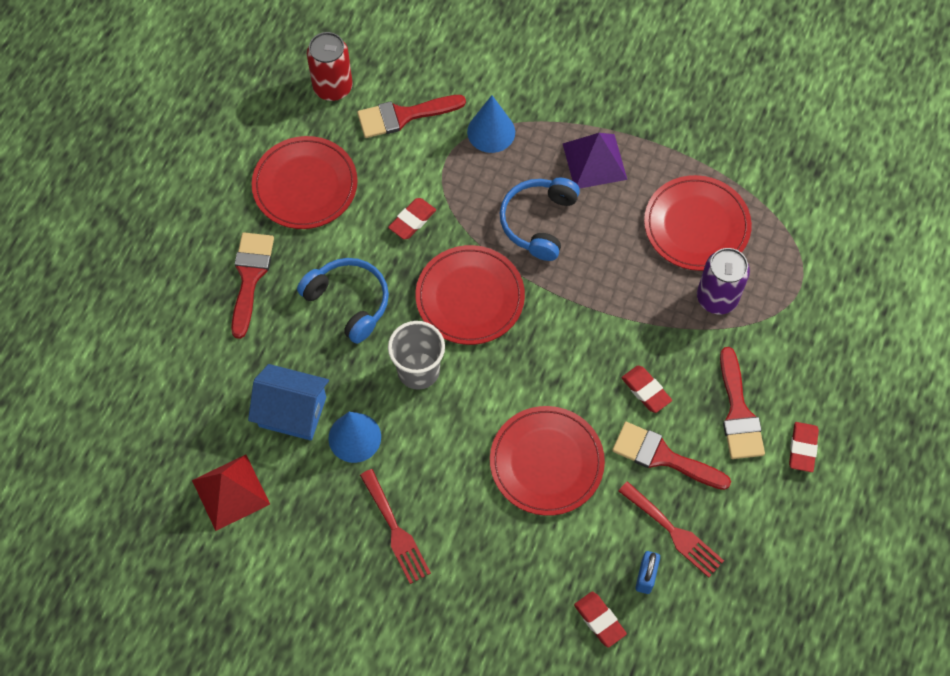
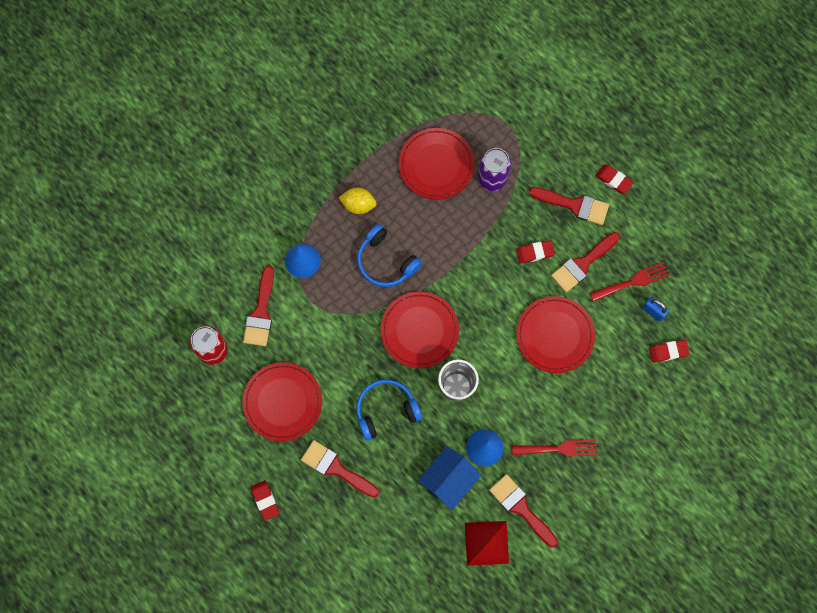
camera: 65 degrees left, 10 degrees up
(295, 515) = (520, 508): none -> red brush
(412, 220) = (345, 342): red eraser -> red eraser (265, 500)
(594, 161) = (358, 205): purple pyramid -> yellow lemon

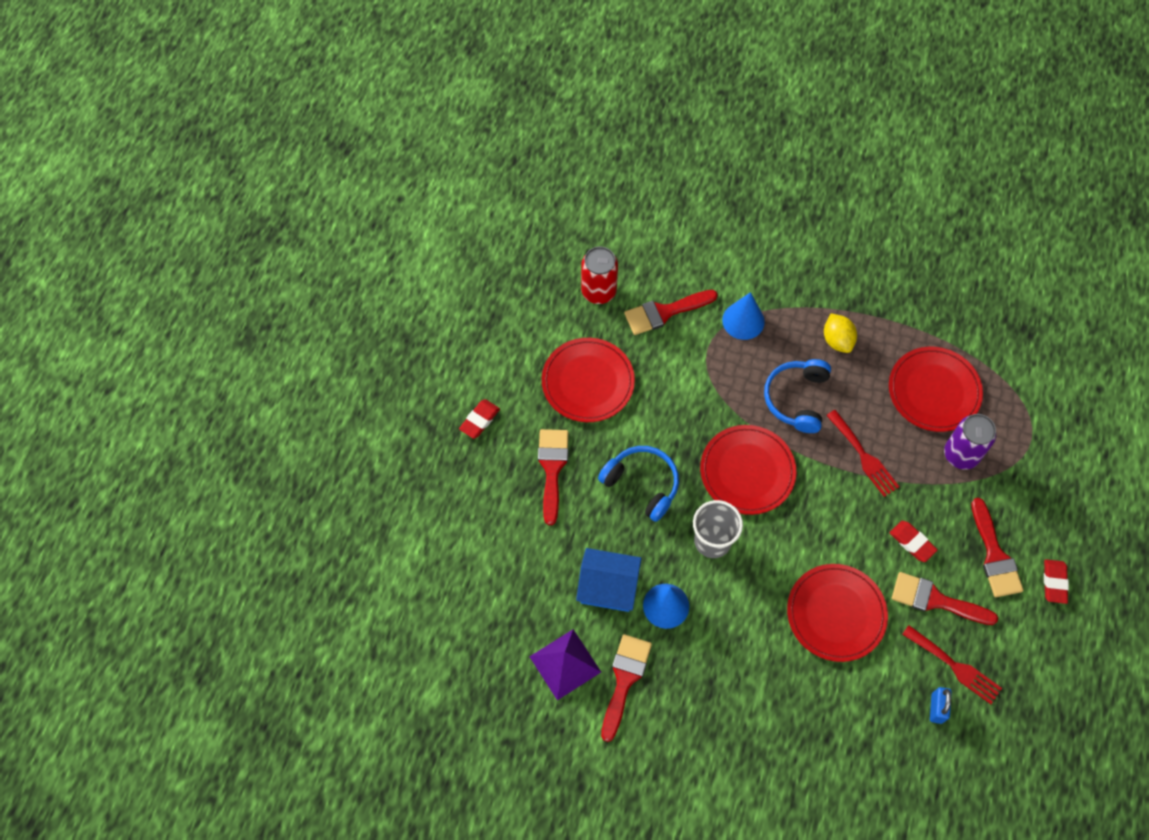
camera: 60 degrees right, 10 degrees down
(486, 543) = (565, 664): red pyramid -> purple pyramid
(559, 448) = (714, 686): red fork -> red fork (864, 456)
(668, 351) = (902, 750): red eraser -> none

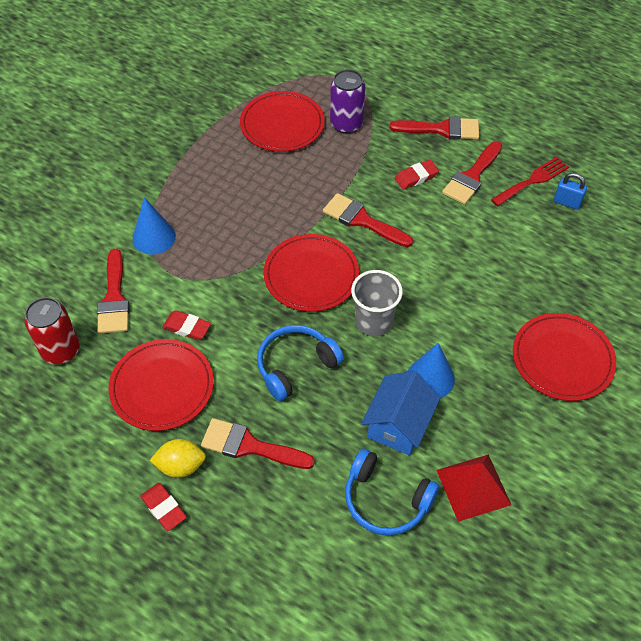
camera: 75 degrees left, 10 degrees down
(565, 664) = (473, 487): purple pyramid -> red pyramid
(624, 680) = (500, 435): red brush -> red brush (362, 220)
(796, 399) = (252, 219): blue headphones -> blue headphones (386, 500)
(836, 613) = (469, 247): red plate -> red plate (562, 359)
(837, 340) = (206, 174): yellow lemon -> yellow lemon (181, 466)
(864, 456) = (326, 187): red fork -> none
(1054, 582) = (474, 101): red eraser -> red eraser (187, 327)

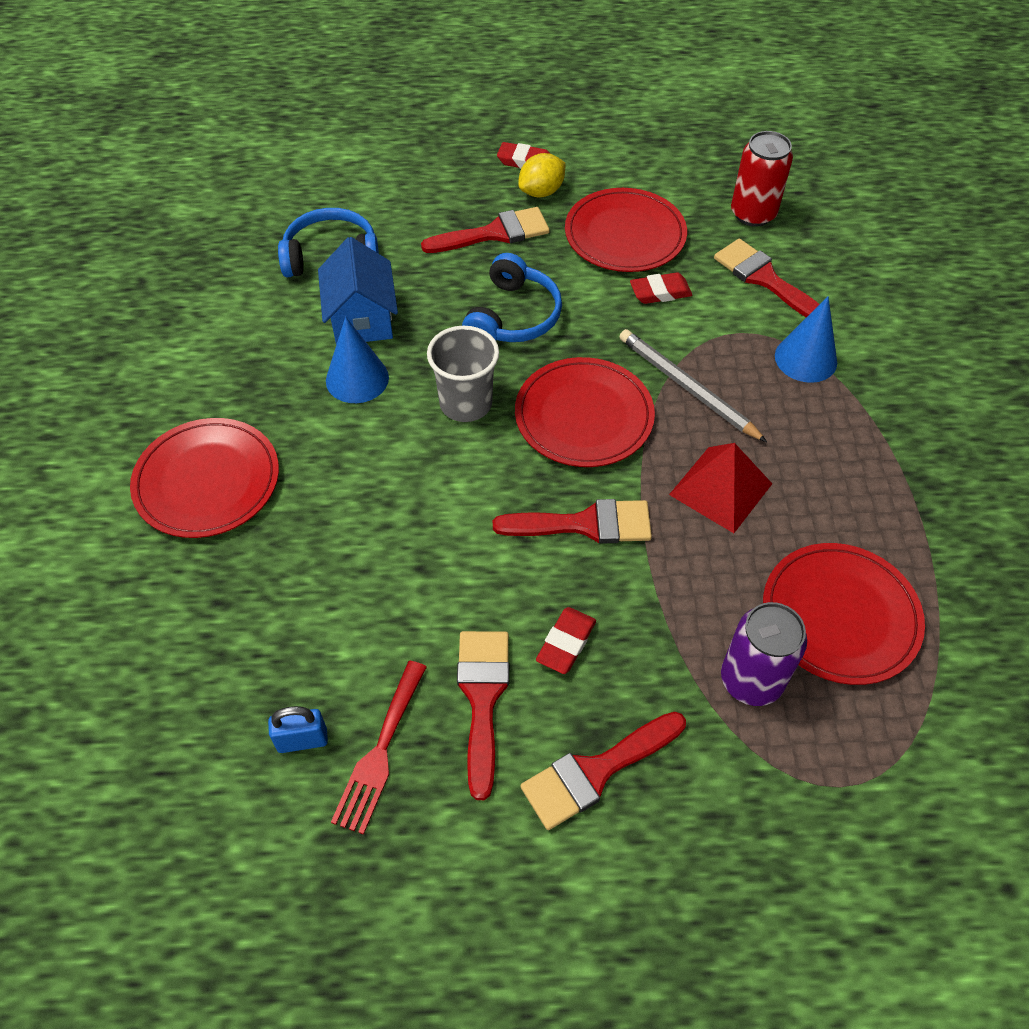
camera: 145 degrees right, 0 degrees up
(237, 259) = (687, 387): none -> grey pencil
(473, 487) = (250, 305): red pyramid -> red pyramid (720, 489)

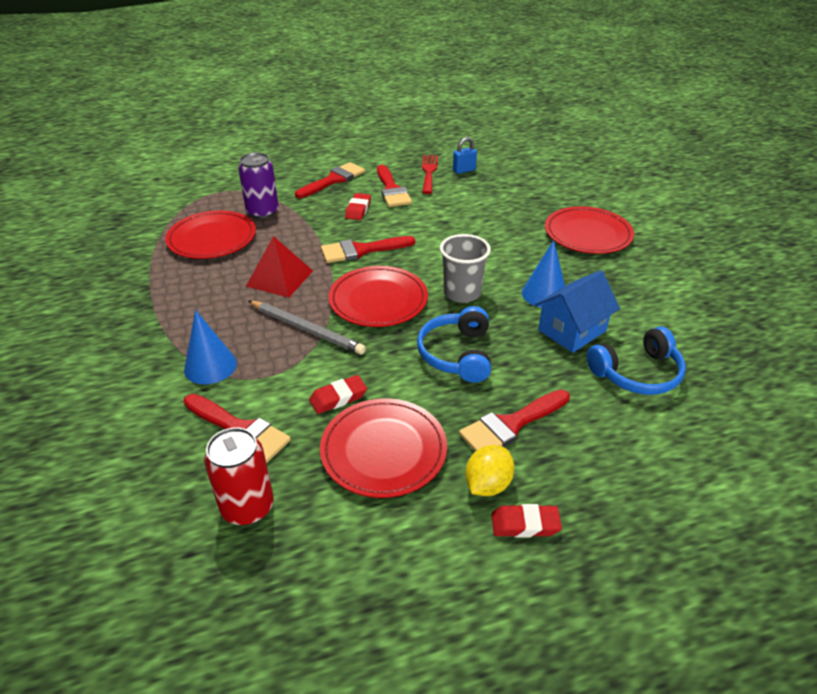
camera: 165 degrees right, 15 degrees down
(362, 319) = (572, 330): blue house -> blue house turned 75 degrees clockwise

